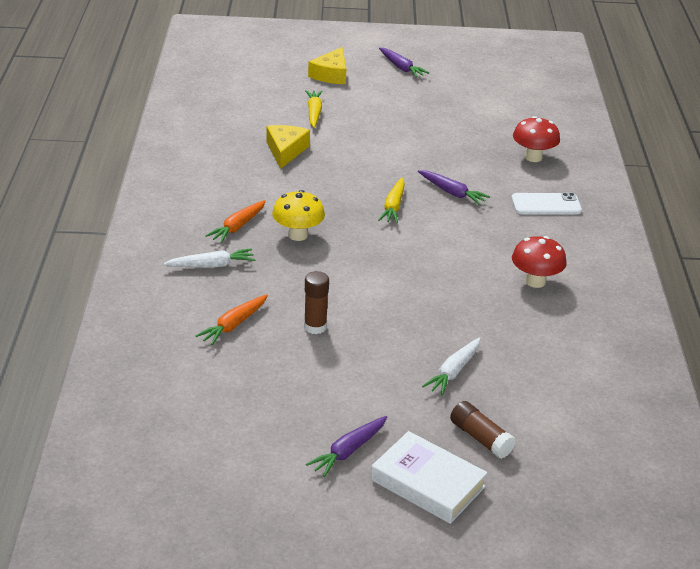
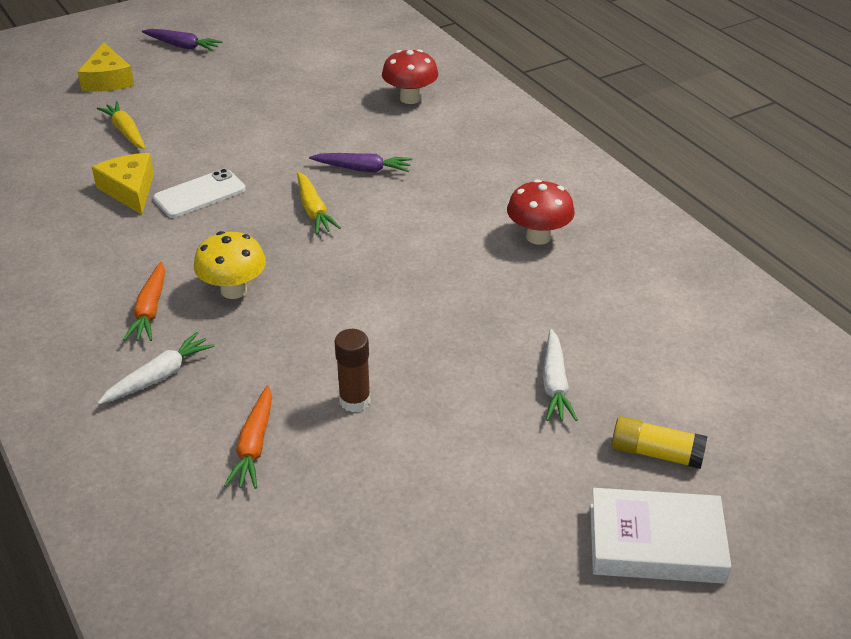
camera: 30 degrees left, 5 degrees up
(348, 451) = (535, 549): purple carrot -> none
(480, 438) = (656, 453): brown glue stick -> yellow glue stick
(546, 204) = (469, 146): white phone -> white phone (200, 194)

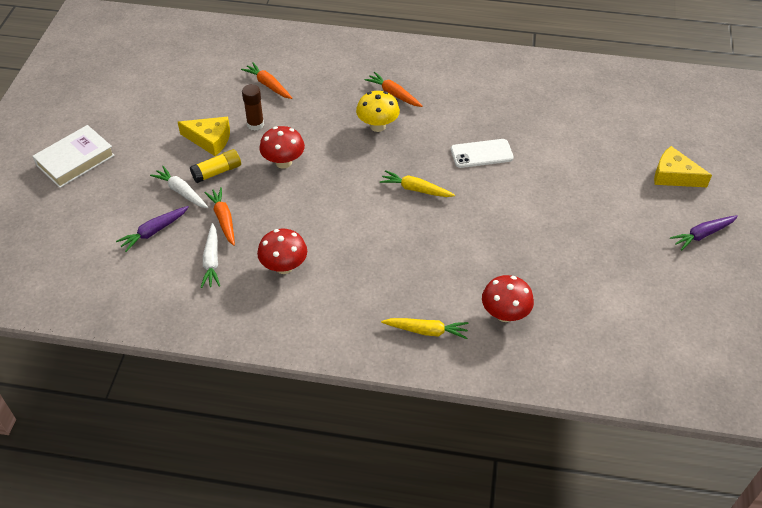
camera: 130 degrees right, 10 degrees up
(126, 132) = (587, 155): yellow carrot -> yellow carrot (426, 331)
(130, 190) = (514, 130): yellow cheese -> yellow cheese (210, 140)
(159, 376) = (343, 78): white carrot -> white carrot (212, 260)
(200, 194) = (481, 154): white phone -> white phone turned 75 degrees clockwise
(362, 169) = (437, 234): purple carrot -> purple carrot (154, 231)
(393, 329) = (283, 162): none -> red mushroom
(543, 318) = (223, 219): none -> orange carrot
(656, 453) = (106, 194): yellow glue stick -> yellow glue stick (217, 172)

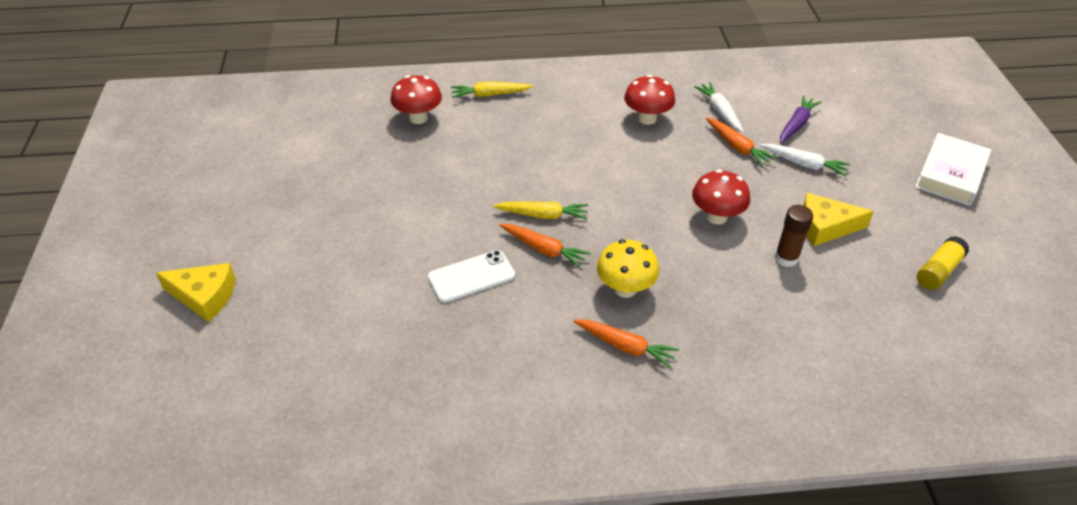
camera: 165 degrees right, 5 degrees down
(217, 172) = (784, 191): yellow glue stick -> yellow glue stick (938, 271)
(268, 85) = (815, 322): orange carrot -> orange carrot (544, 249)
(702, 235) = (189, 227): purple carrot -> none

